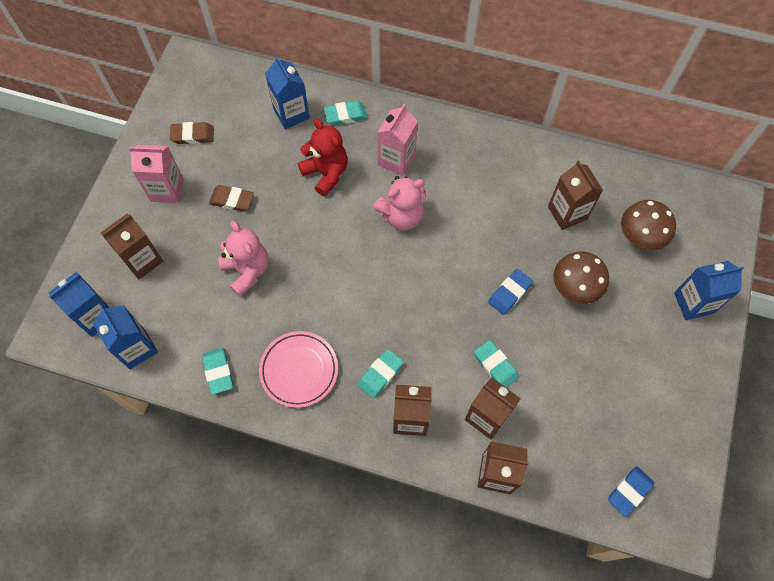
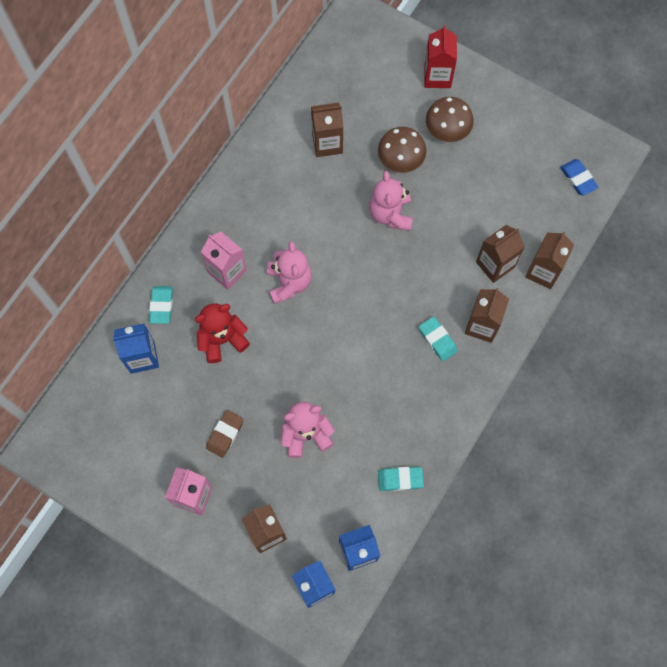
camera: 75 degrees left, 5 degrees up
(193, 135) = (136, 460): brown eraser -> none
(299, 370) = (416, 408): pink plate -> none
(495, 366) = (453, 245): turquoise eraser -> none
(509, 293) = (390, 214): blue eraser -> pink teddy bear
(639, 238) = (367, 95): brown mushroom -> brown mushroom (447, 132)
(693, 303) = (437, 76): blue carton -> red carton

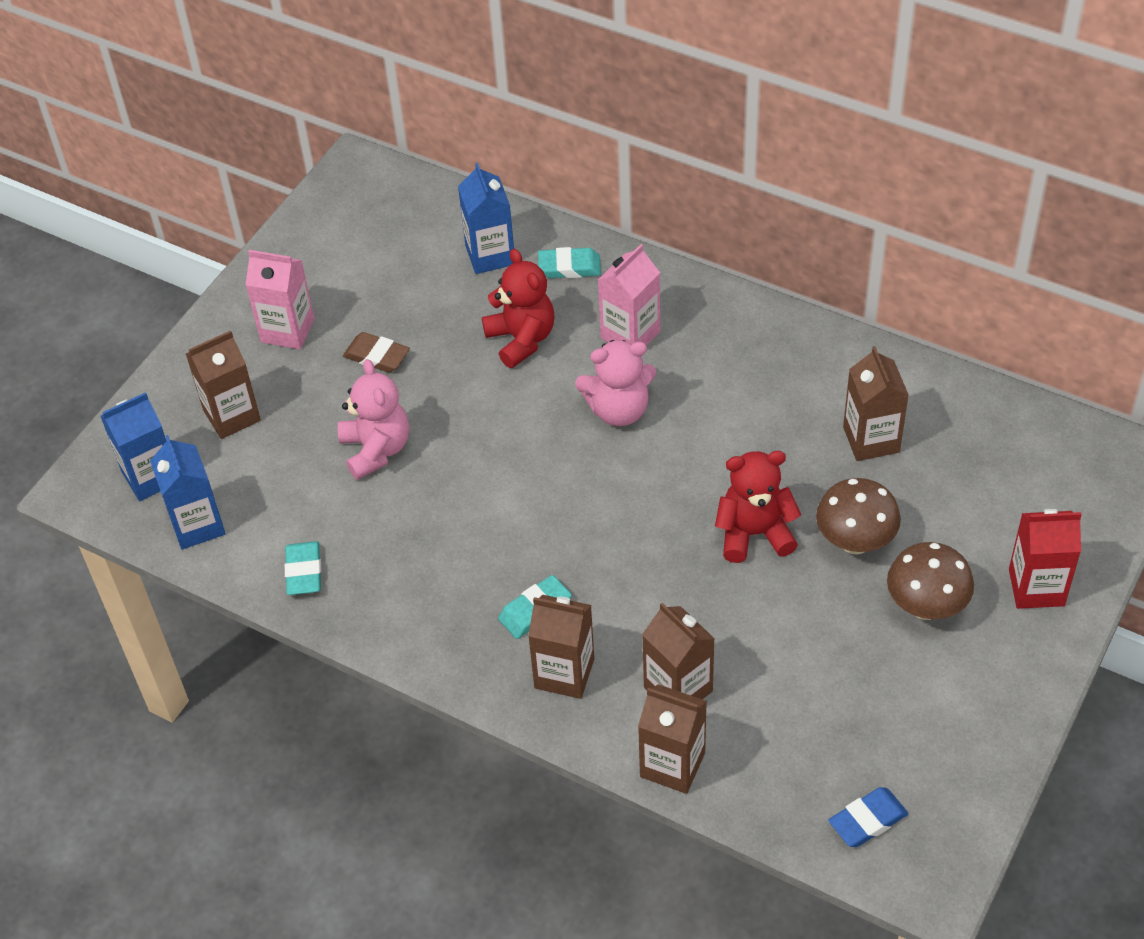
camera: 90 degrees right, 20 degrees down
(390, 214) = (754, 533): pink teddy bear -> red teddy bear

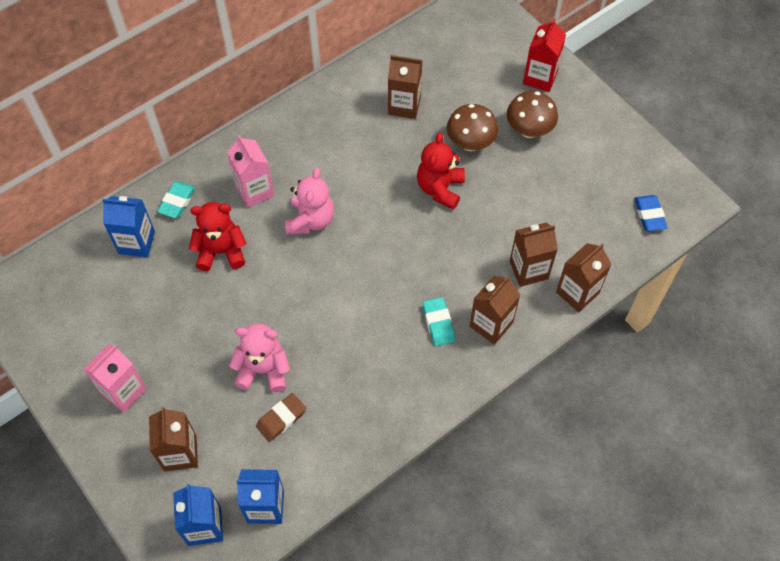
camera: 70 degrees left, 10 degrees up
(304, 571) = (341, 449): turquoise eraser -> none
(376, 356) = (183, 342): brown eraser -> brown eraser (281, 418)

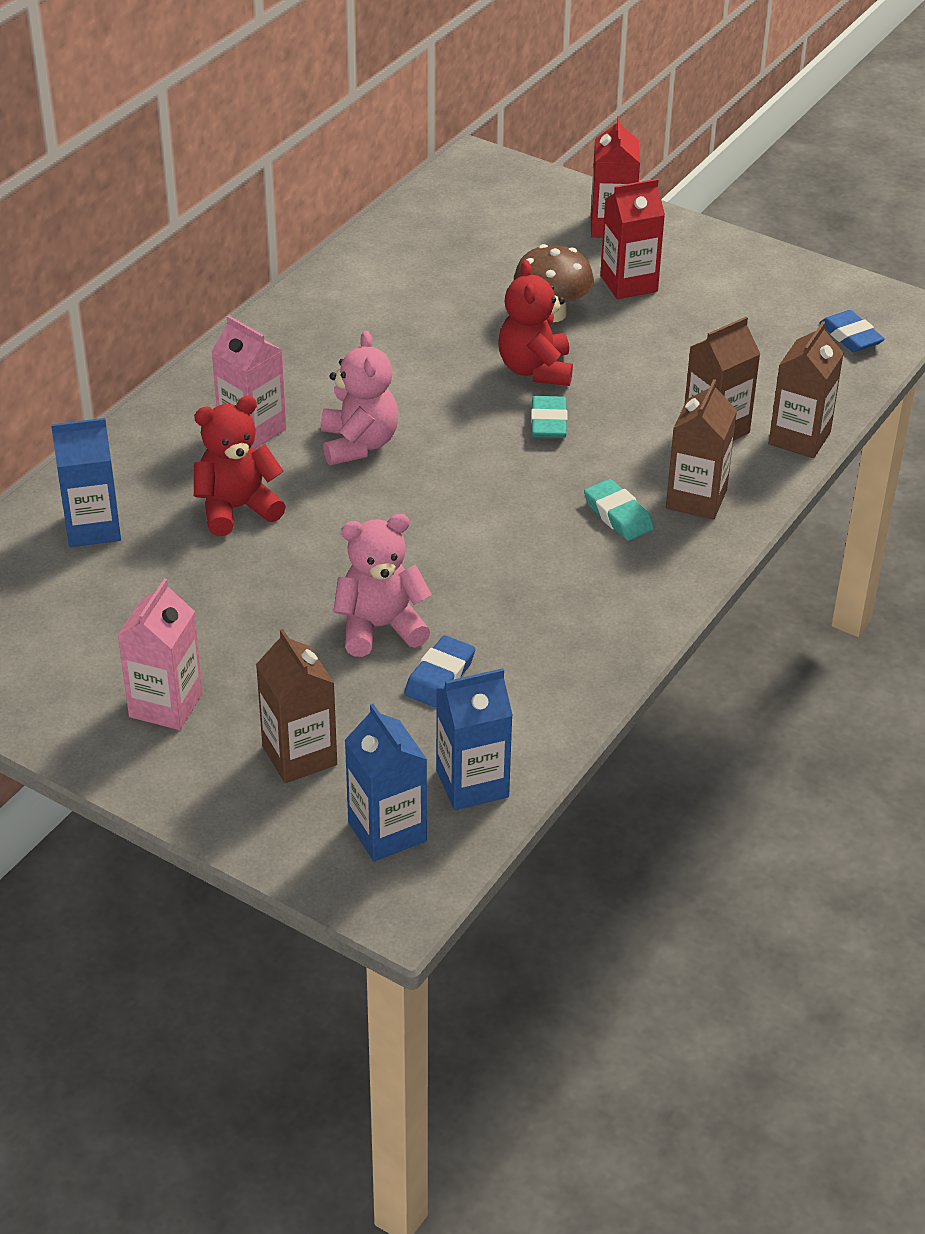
camera: 20 degrees left, 20 degrees down
(177, 201) = (134, 467): turquoise eraser -> turquoise eraser (548, 422)
(281, 418) = (439, 676): brown eraser -> blue eraser
(404, 105) = (430, 292): brown carton -> none
(529, 130) = (628, 283): brown mushroom -> red carton

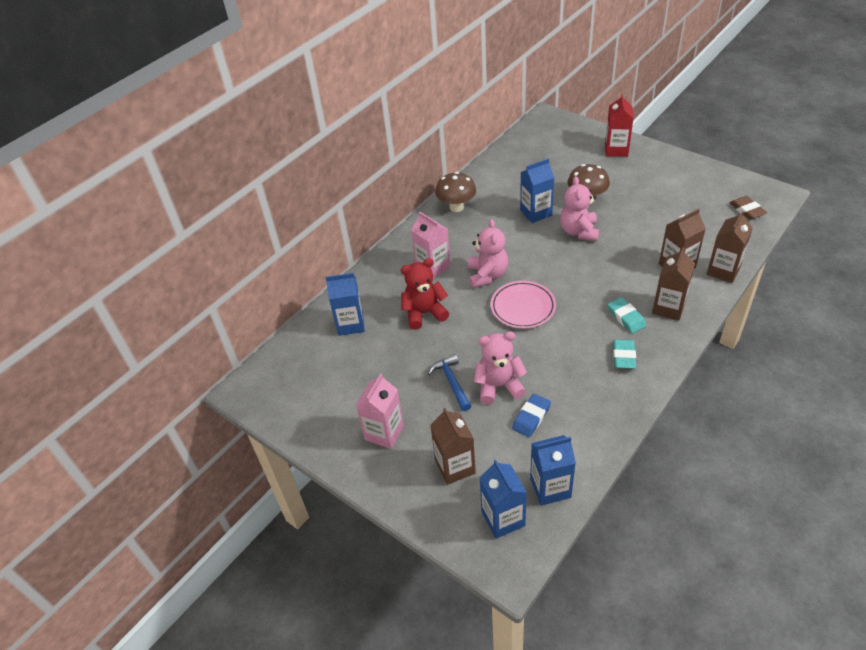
camera: 10 degrees right, 5 degrees up
(291, 622) = (451, 382): none -> blue hammer
(297, 324) = (456, 207): none -> brown mushroom
(426, 498) = (523, 307): none -> pink plate
(453, 336) = (536, 213): none -> blue carton
(535, 370) = (579, 231): red teddy bear -> pink teddy bear
(548, 422) = (587, 262): turquoise eraser -> turquoise eraser (624, 356)
(628, 283) = (626, 181): red carton -> none
(850, 336) = (747, 210): blue eraser -> brown eraser

